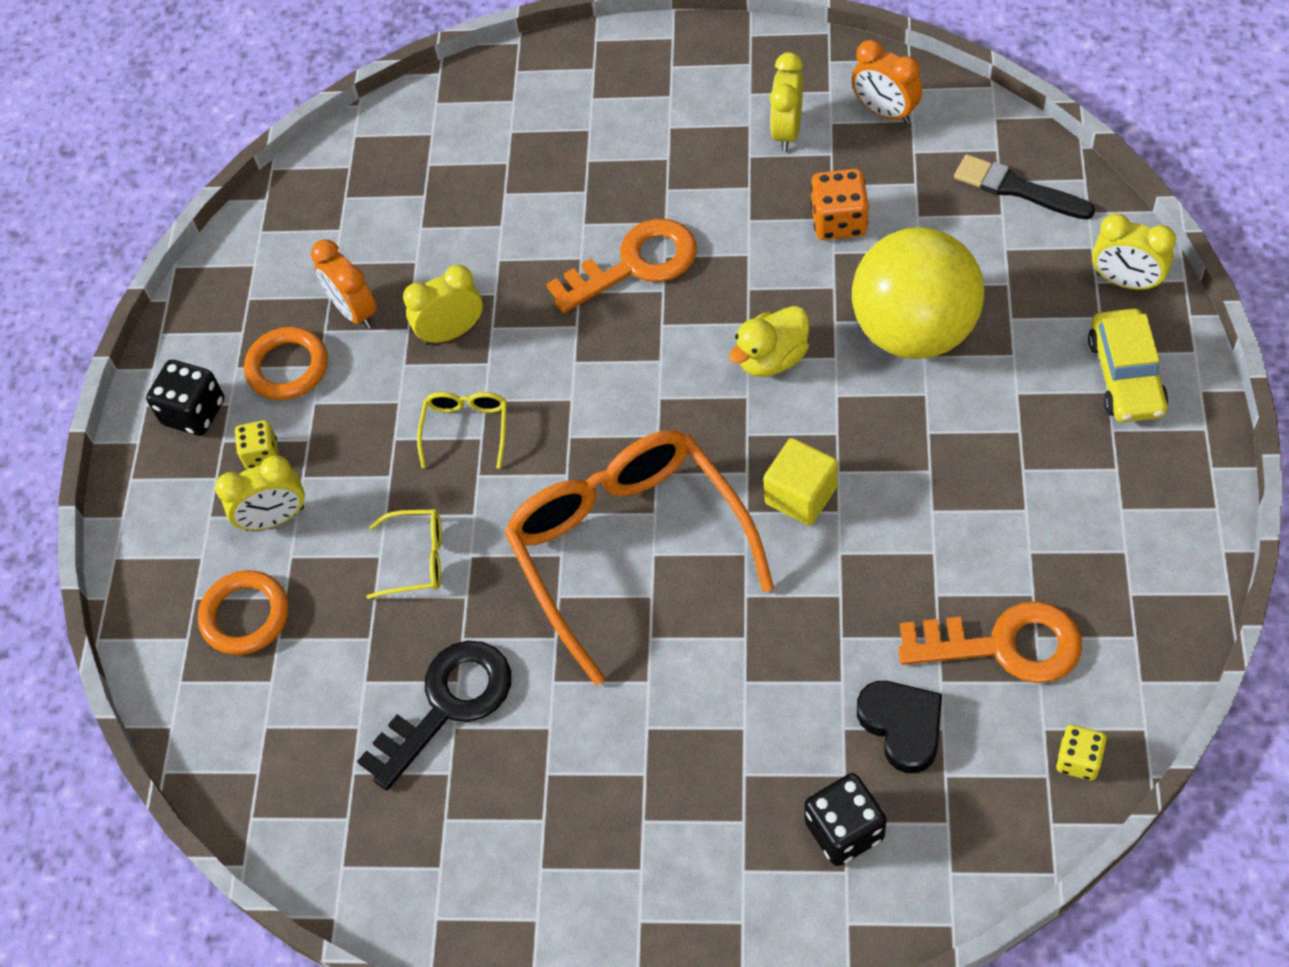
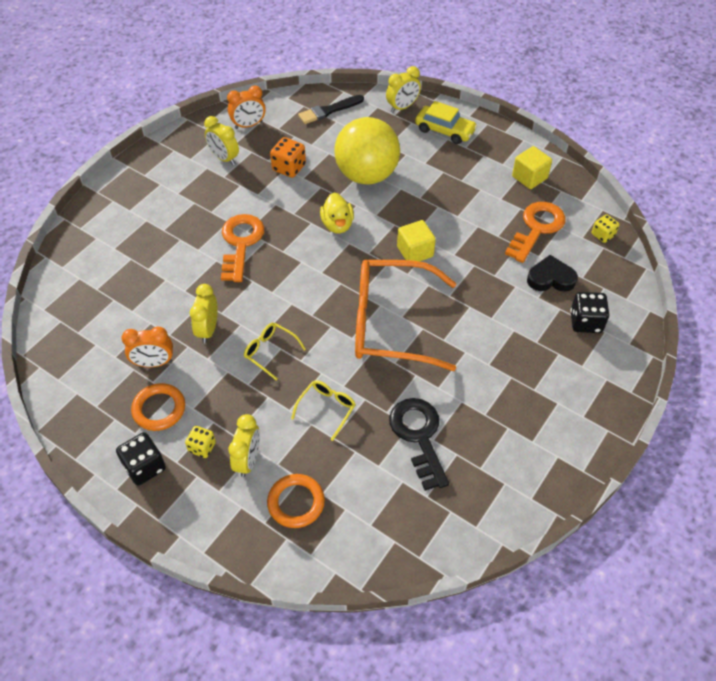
camera: 65 degrees left, 5 degrees down
(1124, 568) = (529, 177): none -> yellow cube

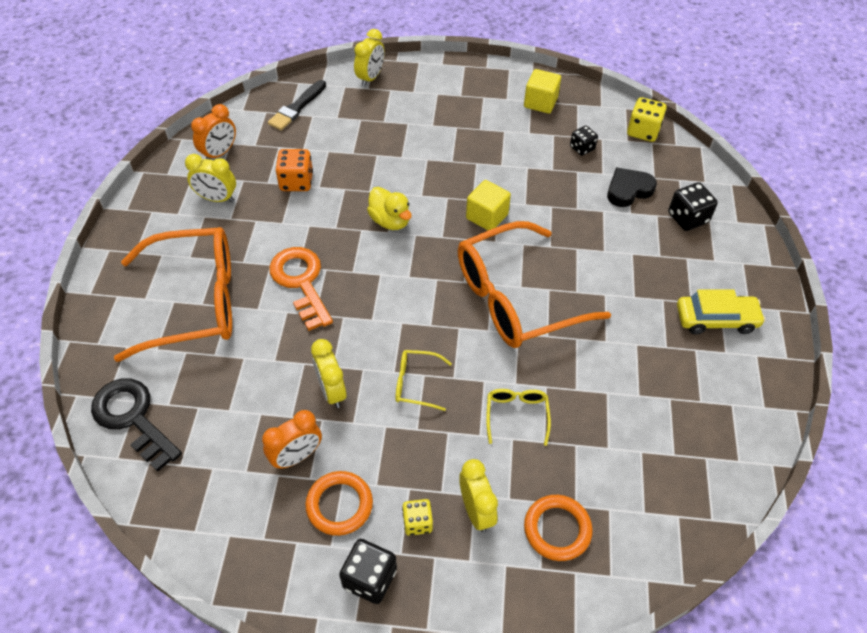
camera: 30 degrees left, 0 degrees up
(160, 226) = (195, 302): none -> orange glasses
(367, 175) = (383, 159): yellow ball -> none
(419, 436) = (623, 398): black key -> black key (132, 418)
(445, 130) = (429, 86): yellow car -> yellow car (716, 319)
(537, 228) = (582, 148): orange key -> black dice
(603, 235) = (643, 131): yellow dice -> yellow dice, size x1.53

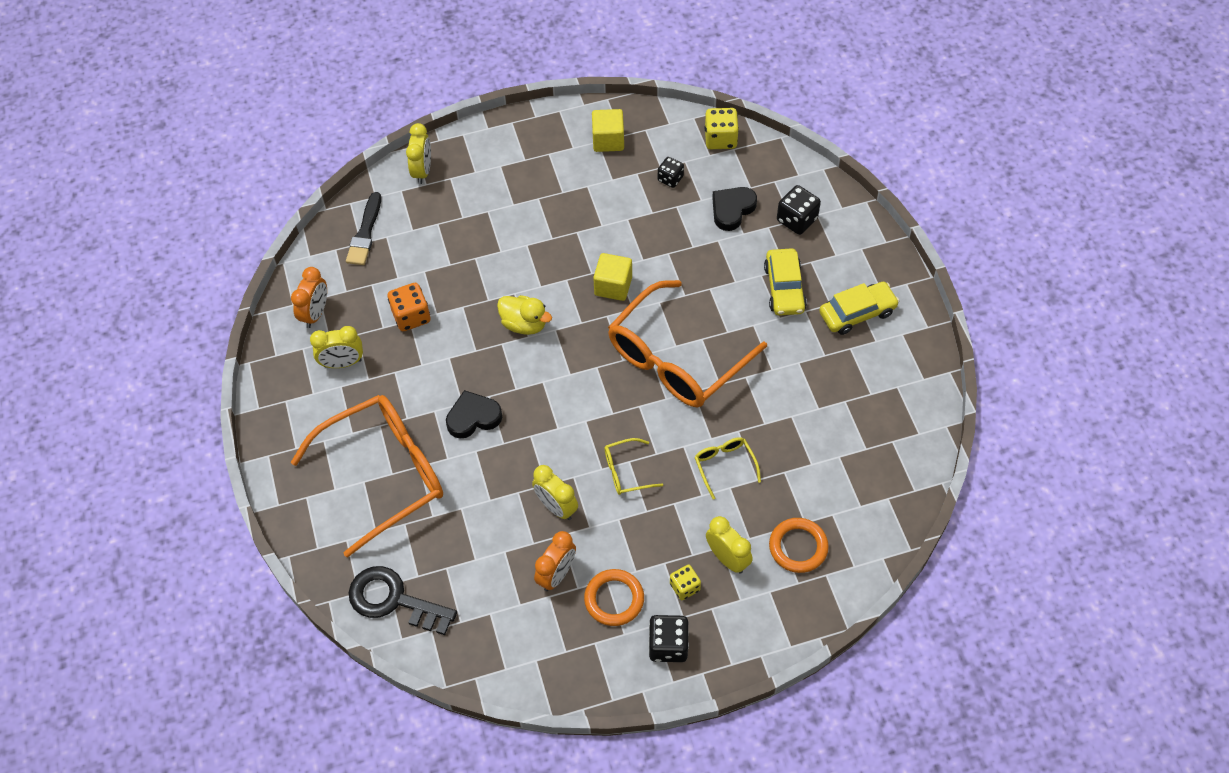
camera: 20 degrees left, 5 degrees up
(301, 282) = (473, 417): orange key -> black heart
(650, 272) = (784, 288): none -> yellow car

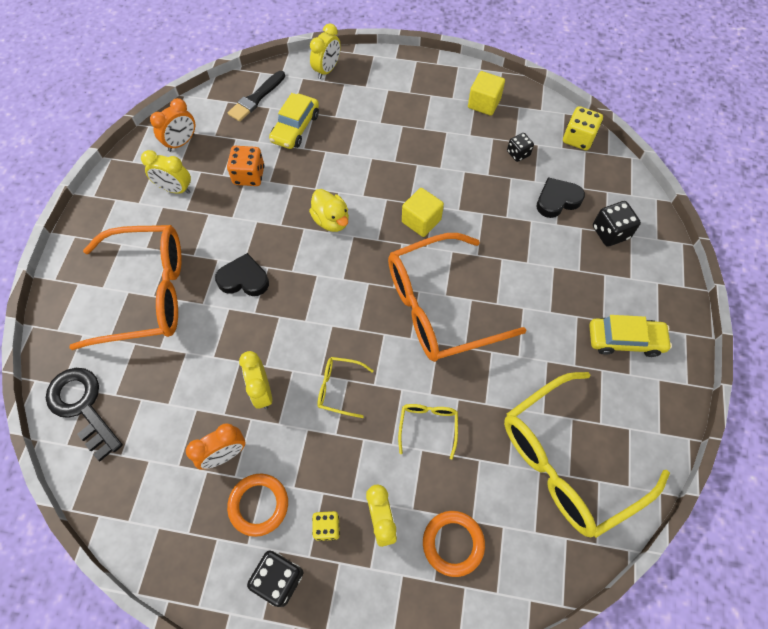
camera: 25 degrees right, 5 degrees up
(784, 288) = (568, 287): yellow car -> yellow car (295, 128)
(858, 437) = (567, 461): none -> yellow glasses

